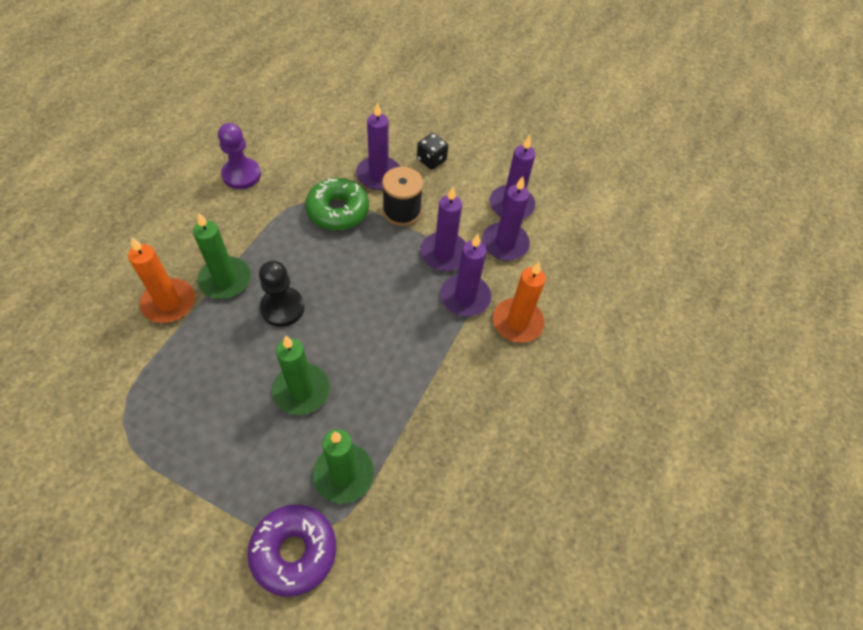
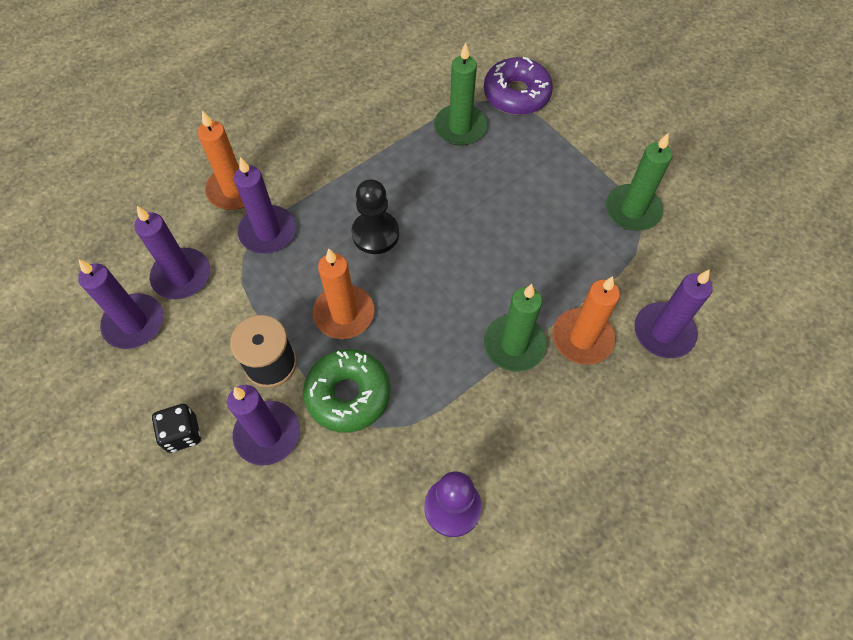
camera: 150 degrees left, 5 degrees up
(282, 308) = (461, 288): black pawn -> black pawn (375, 234)
(301, 390) = (471, 201): green candle -> green candle (632, 210)
(368, 258) = (344, 314): none -> orange candle
(444, 254) = (257, 288): purple candle -> purple candle (663, 332)

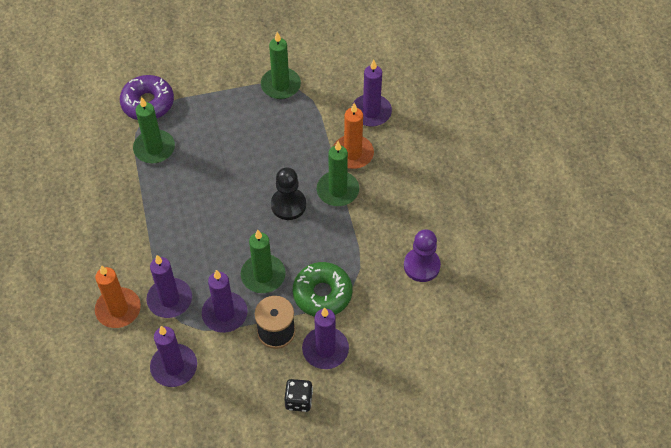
camera: 65 degrees left, 5 degrees down
(134, 323) = (196, 409): purple candle -> purple candle (225, 314)
(344, 314) = (263, 275): orange candle -> green candle
(375, 234) = (212, 234): black pawn -> black pawn (288, 205)

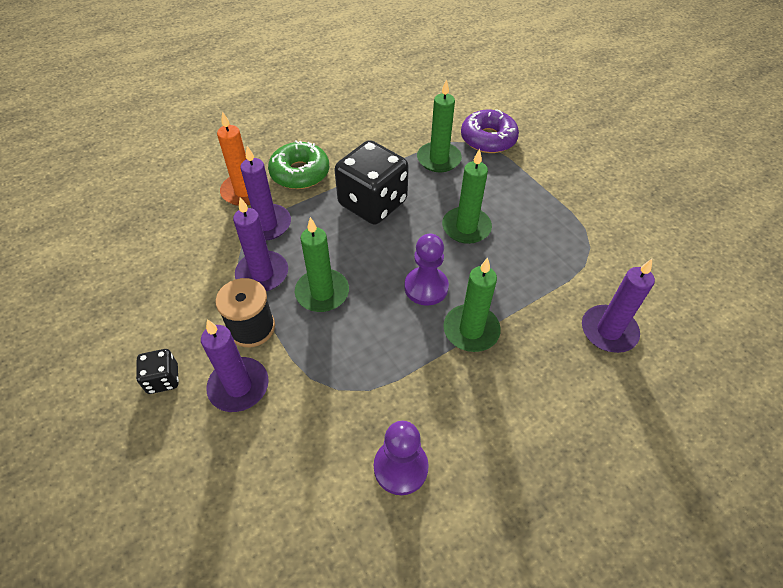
camera: 70 degrees right, 5 degrees down
(174, 367) = (188, 252): purple candle -> none
(183, 214) = (372, 203): none -> black dice
(280, 85) = (583, 231): green candle -> green candle (466, 227)
(288, 205) = (426, 287): black pawn -> purple pawn
(322, 294) = (316, 359): green donut -> green donut (300, 173)
(352, 154) = (533, 330): orange candle -> none

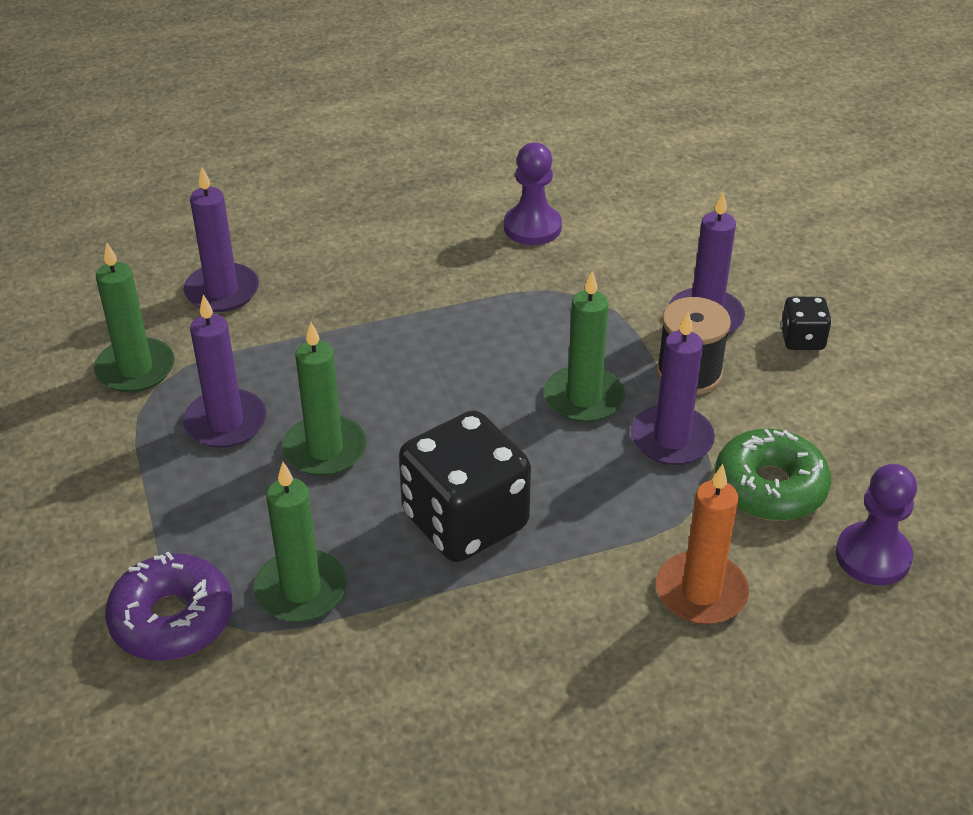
camera: 165 degrees left, 10 degrees down
(267, 224) = (661, 517): purple candle -> purple candle (226, 422)
(300, 173) = (588, 613): green donut -> green donut (770, 487)
(426, 287) = (431, 378): purple pawn -> purple pawn (873, 556)
(471, 330) = (395, 321): green candle -> green candle (135, 369)

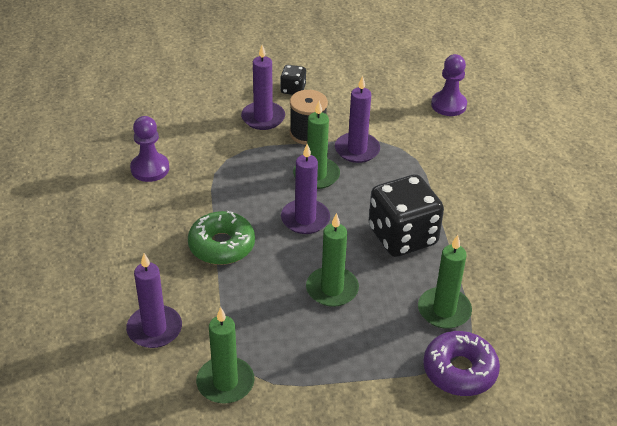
camera: 80 degrees left, 0 degrees up
(226, 422) = (295, 335): purple candle -> purple candle (305, 219)
(701, 592) = (464, 162): orange candle -> none
(770, 487) = (398, 125): green donut -> green donut (221, 245)

